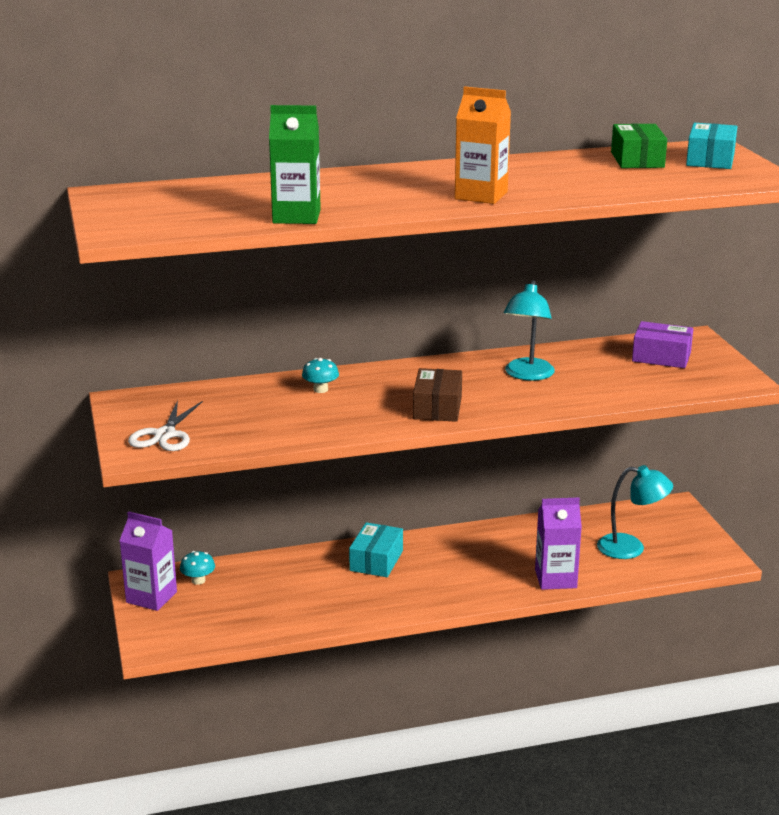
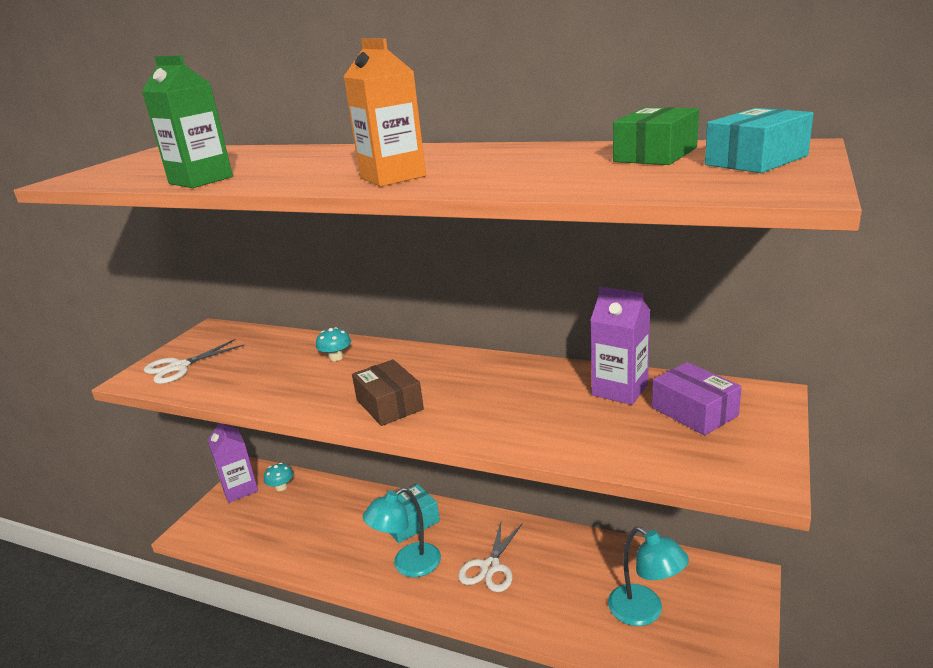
camera: 40 degrees right, 0 degrees up
(437, 408) = (389, 405): brown box -> brown box turned 75 degrees counterclockwise
(487, 564) = (490, 567): none -> white scissors
(527, 375) = (520, 393): turquoise lamp -> turquoise lamp (408, 565)
(555, 579) = (531, 614): purple carton -> purple carton (620, 390)

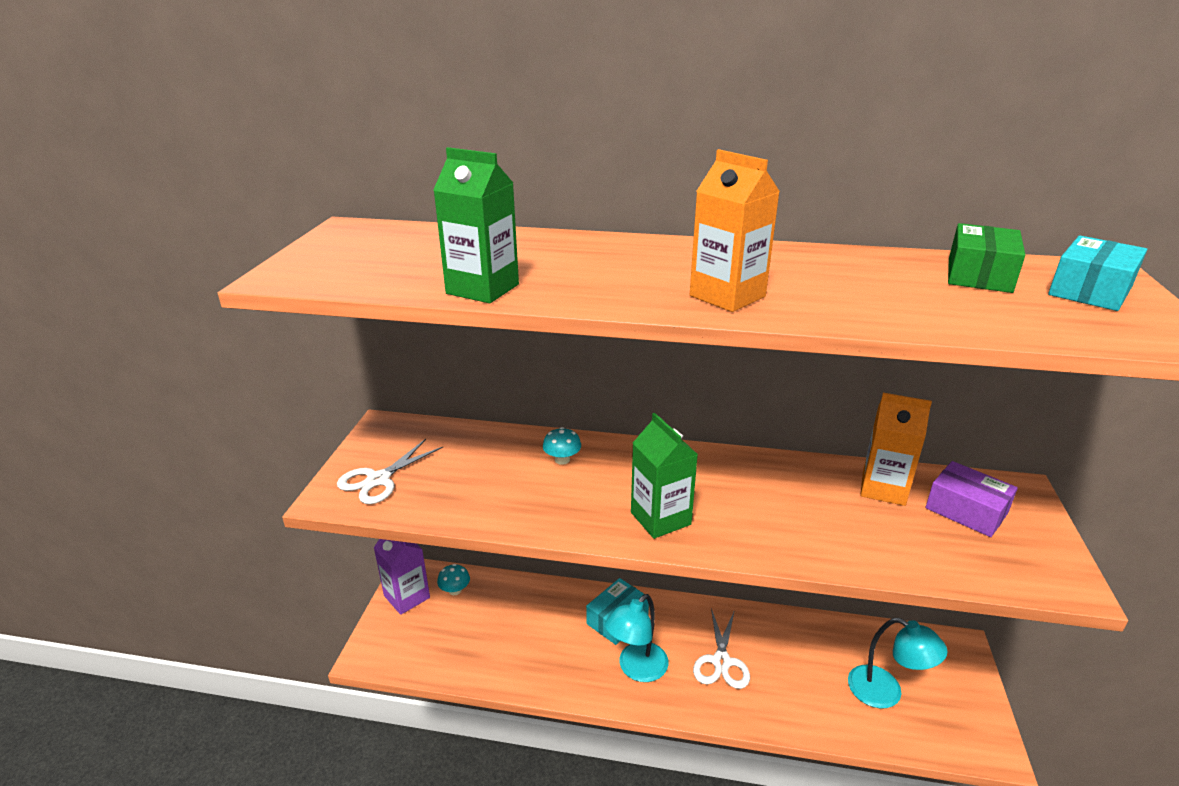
camera: 15 degrees left, 5 degrees up
(389, 405) = (660, 518): brown box -> green carton
(620, 390) = (883, 488): purple carton -> orange carton

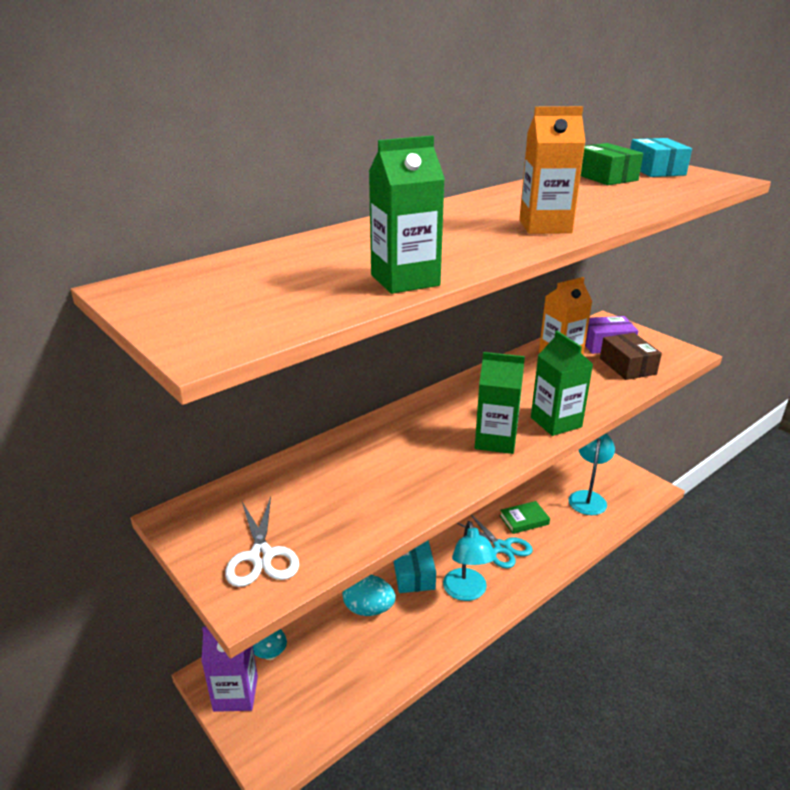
camera: 50 degrees left, 0 degrees up
(550, 616) = (368, 609): none -> turquoise egg
(562, 460) = (373, 447): turquoise mushroom -> none
(721, 662) = (502, 547): white scissors -> turquoise scissors
(746, 542) = (556, 422): none -> green carton
(780, 657) = (524, 520): none -> green book
(886, 692) = (588, 497): turquoise lamp -> turquoise lamp turned 60 degrees counterclockwise
(945, 546) = (627, 366): none -> brown box

